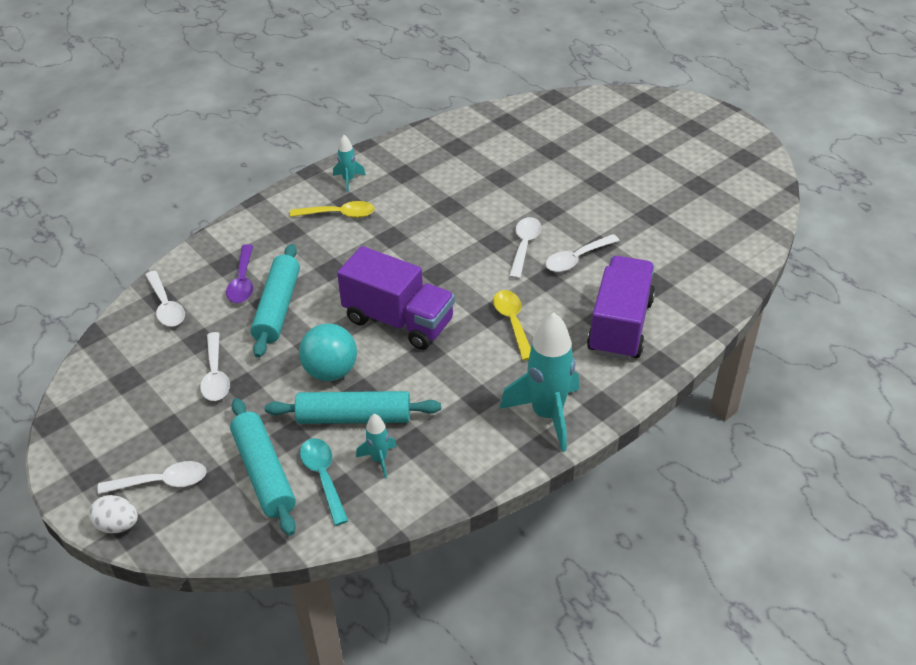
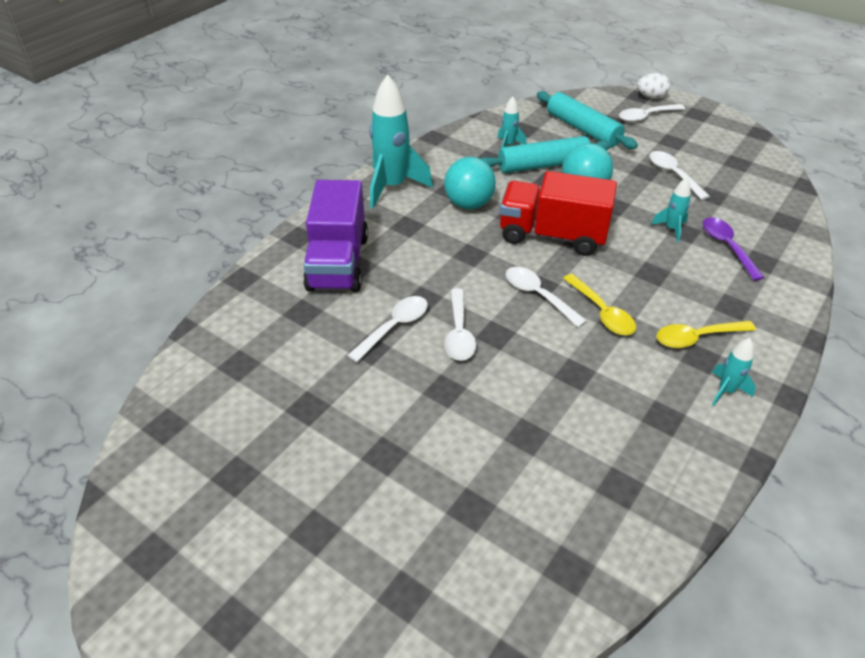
camera: 165 degrees right, 0 degrees up
(166, 306) = (772, 215): white spoon -> white spoon (538, 295)
(277, 308) = (671, 229): turquoise rolling pin -> turquoise rocket
(323, 477) = (541, 132): turquoise spoon -> none
(398, 320) = (552, 235): purple truck -> red truck
(467, 374) = (469, 204): none -> turquoise ball
(512, 322) = (444, 250): yellow spoon -> yellow spoon (602, 312)

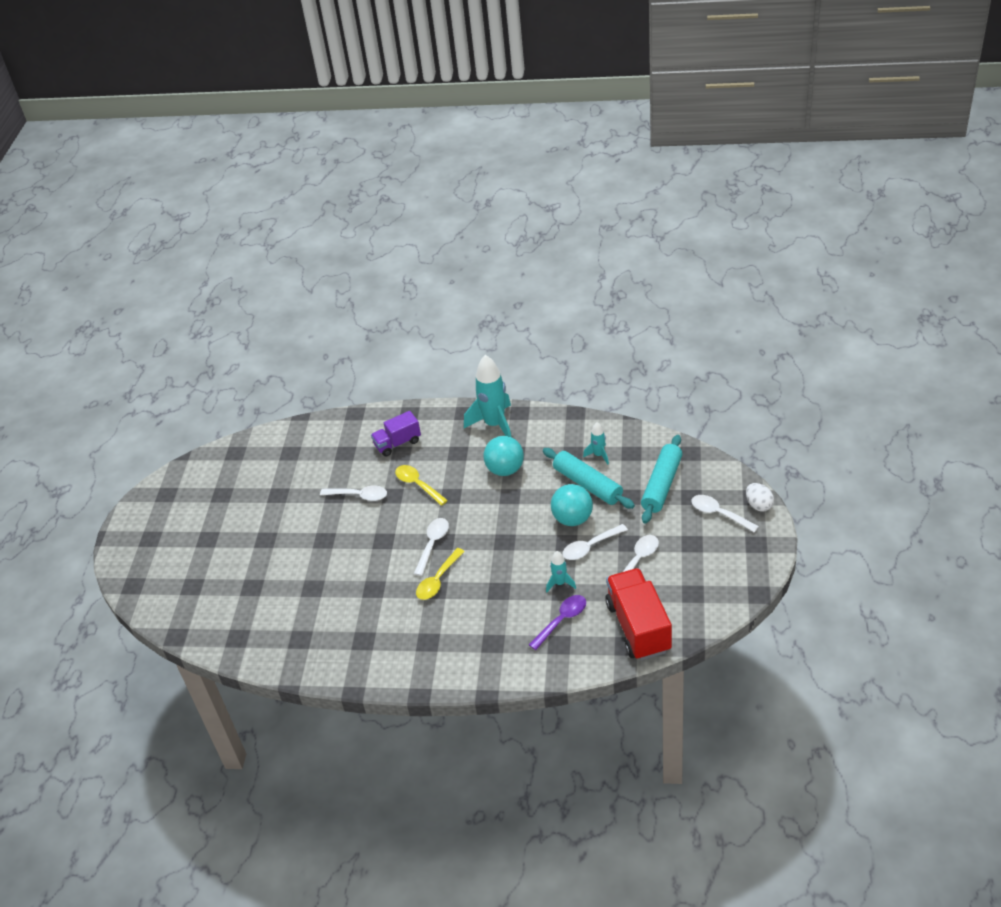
camera: 65 degrees right, 0 degrees up
(338, 263) = (397, 443): purple truck -> purple truck, size x0.60
(459, 333) = (373, 524): white spoon -> white spoon (590, 547)
(552, 235) = (502, 525): red truck -> red truck (638, 627)
(696, 338) = (445, 634): yellow spoon -> yellow spoon (418, 485)
(726, 391) = (405, 662): turquoise rocket -> none

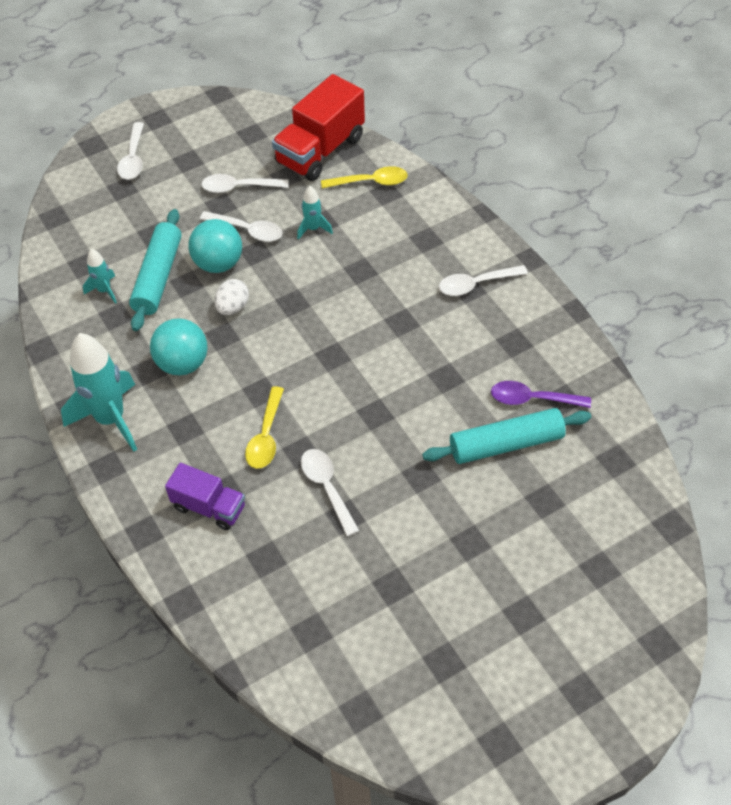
camera: 130 degrees left, 10 degrees up
(433, 544) = (344, 363): white spoon -> white spoon (475, 284)
(438, 580) = (388, 328): yellow spoon -> yellow spoon (371, 182)
(562, 620) = (357, 204): purple spoon -> purple spoon (532, 399)
(662, 485) = (119, 217): turquoise rolling pin -> turquoise rolling pin (506, 444)
(758, 505) = (101, 137): white egg -> white egg (233, 307)

